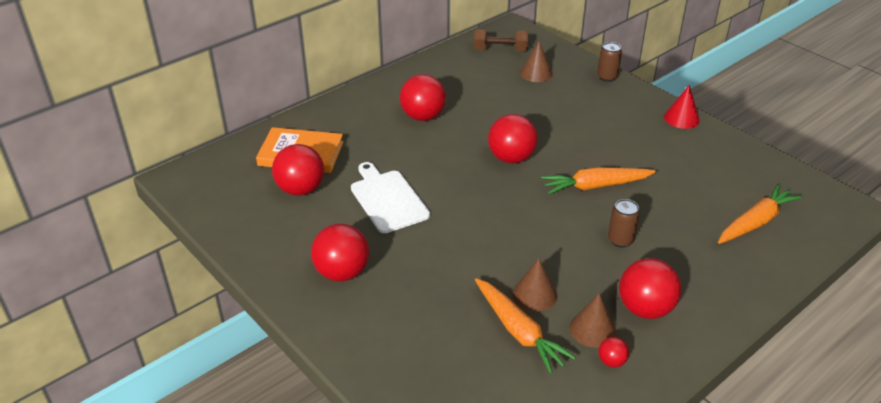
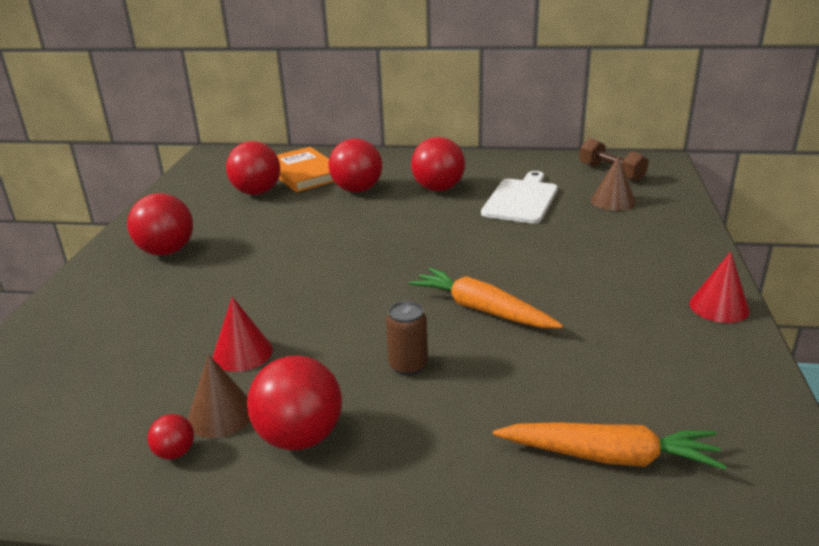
camera: 50 degrees right, 10 degrees down
(387, 199) = (294, 226): white cutting board -> white cutting board (521, 199)
(511, 158) = (448, 248): red ball -> red ball (357, 190)
(518, 331) = (171, 369): orange carrot -> none
(535, 294) = (242, 353): brown cone -> red cone
(607, 77) = (692, 234): brown can -> none

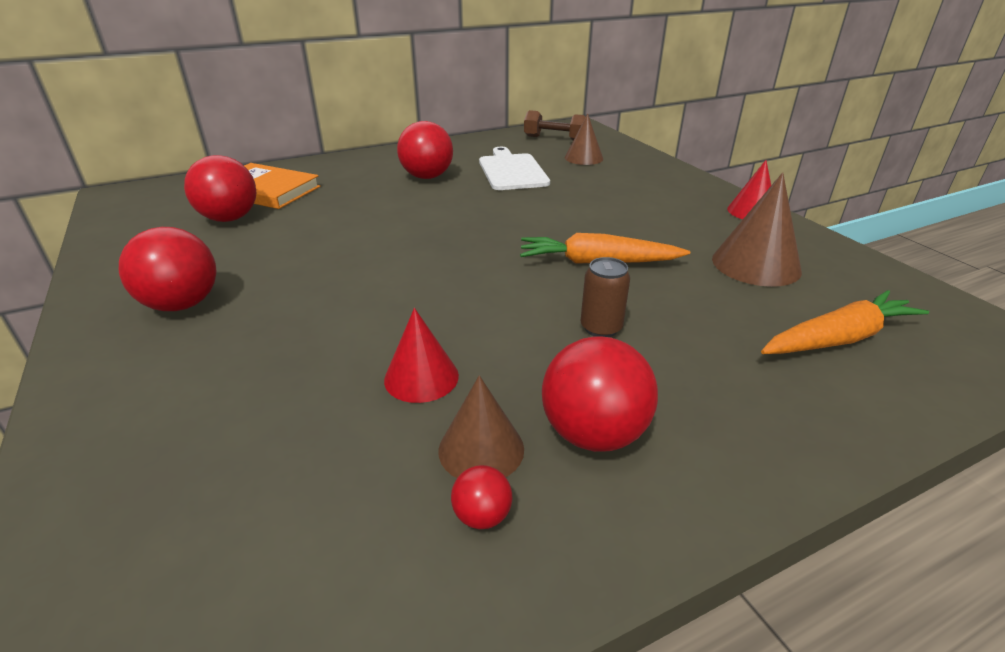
camera: 35 degrees left, 5 degrees up
(357, 190) = (346, 193): red ball -> none
(634, 361) = (756, 264): none -> brown cone

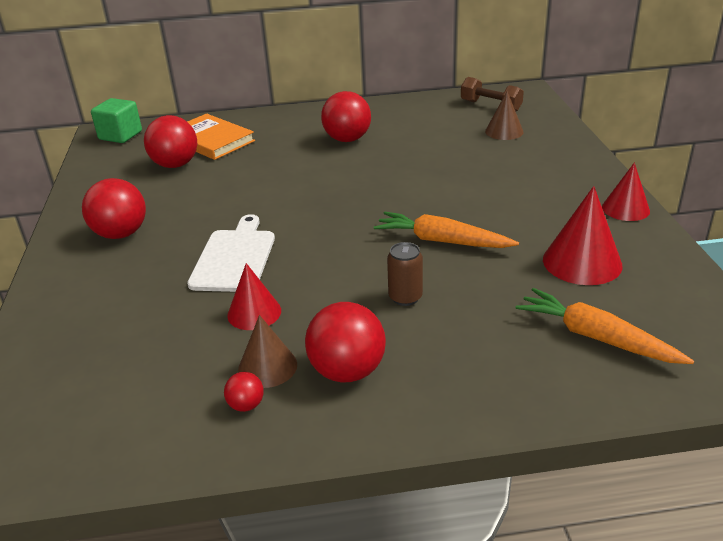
camera: 20 degrees right, 0 degrees up
(142, 195) = (120, 135): none -> green cube
(512, 171) = (426, 140): white cutting board -> white cutting board (234, 257)
(756, 264) = (582, 262): brown cone -> red cone
(838, 338) = (596, 337): orange carrot -> orange carrot turned 135 degrees counterclockwise

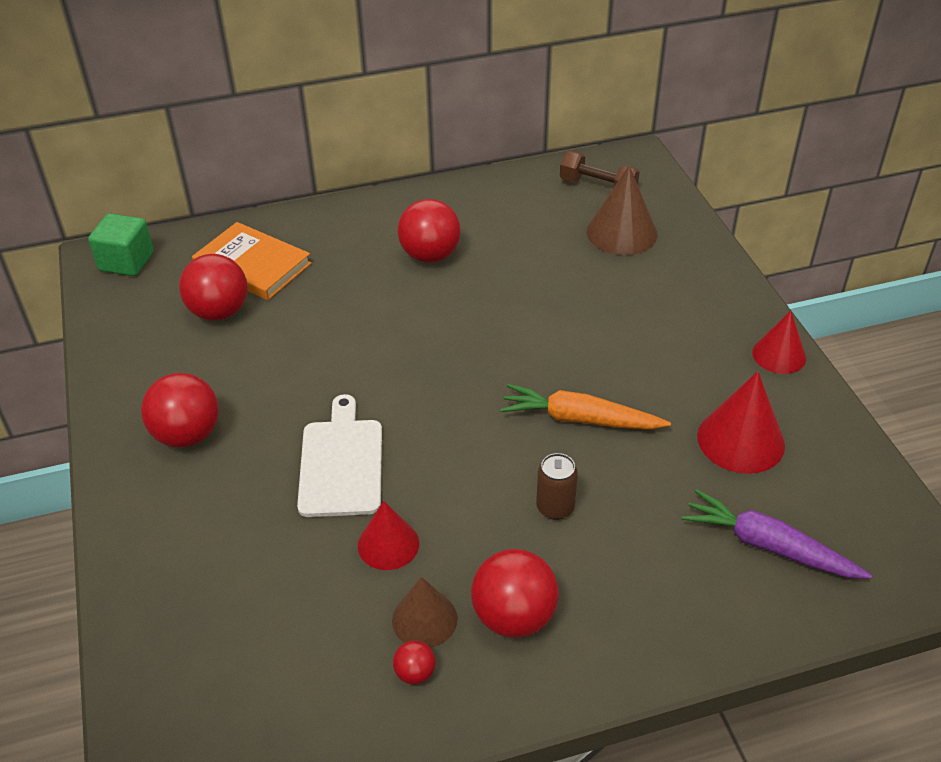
camera: 10 degrees left, 10 degrees up
(504, 131) = (621, 232): brown cone -> brown cone, size x1.51
(596, 337) = (769, 546): orange carrot -> purple carrot

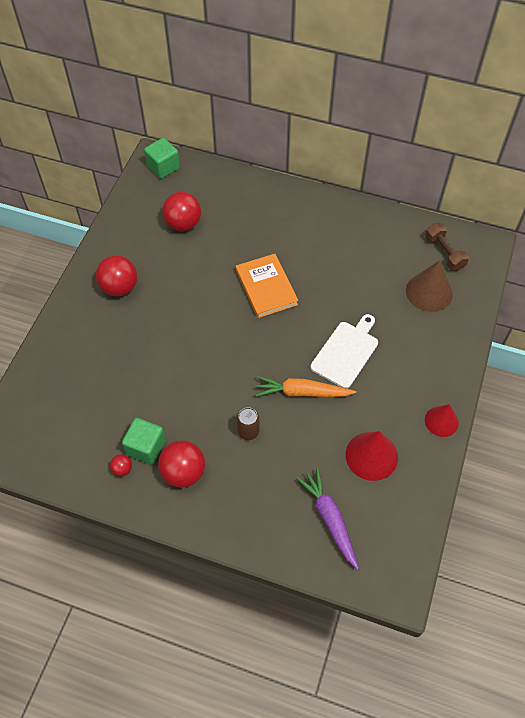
camera: 35 degrees right, 15 degrees up
(252, 265) = (220, 203): orange book -> orange book (266, 287)
(341, 463) = (173, 345): white cutting board -> white cutting board (346, 352)
(388, 544) = (160, 400): red cone -> none
(424, 619) = (146, 447): brown cone -> green cube
(430, 255) = (312, 248): red ball -> none
(580, 419) = (302, 392): orange carrot -> orange carrot turned 45 degrees counterclockwise

